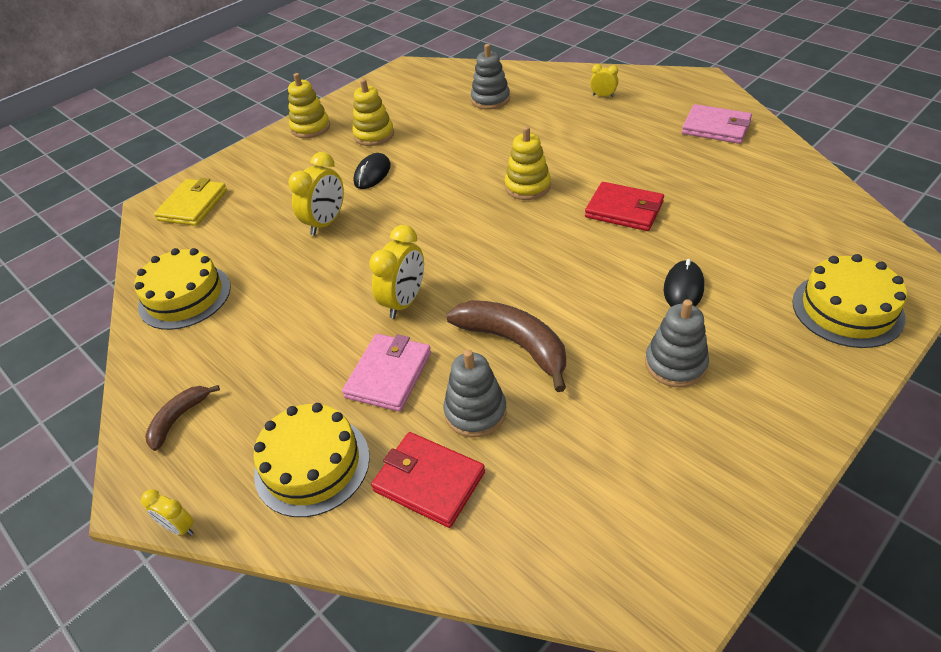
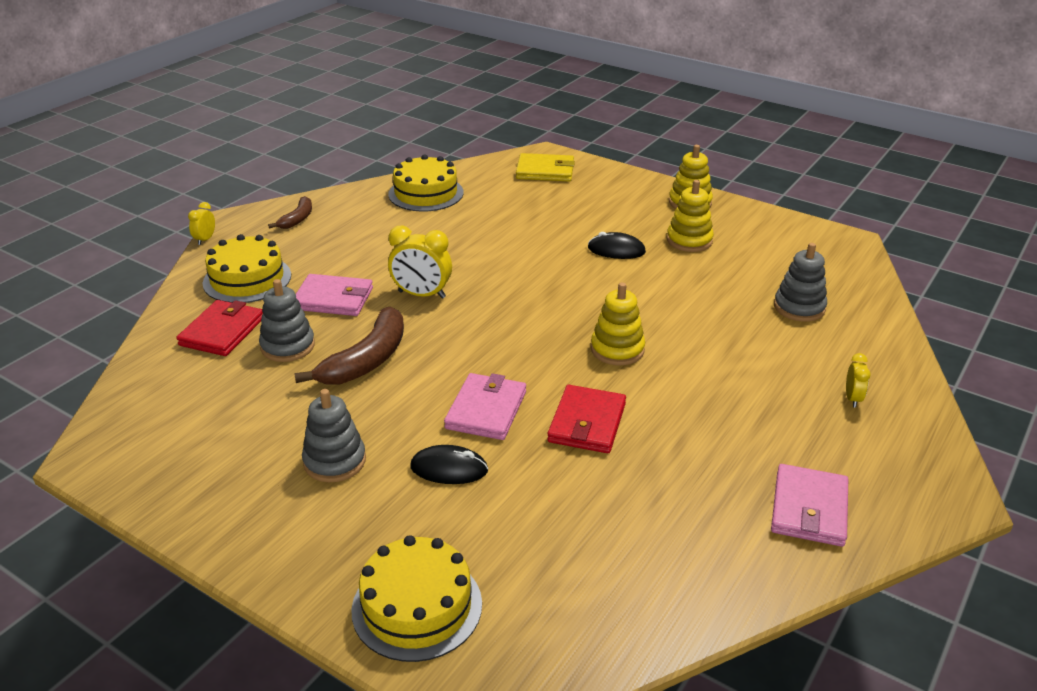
camera: 75 degrees right, 10 degrees down
(178, 419) = (297, 219): brown banana -> brown banana turned 90 degrees clockwise
(326, 223) = (530, 238): yellow clock -> none
(603, 263) = (486, 410): none -> pink wallet

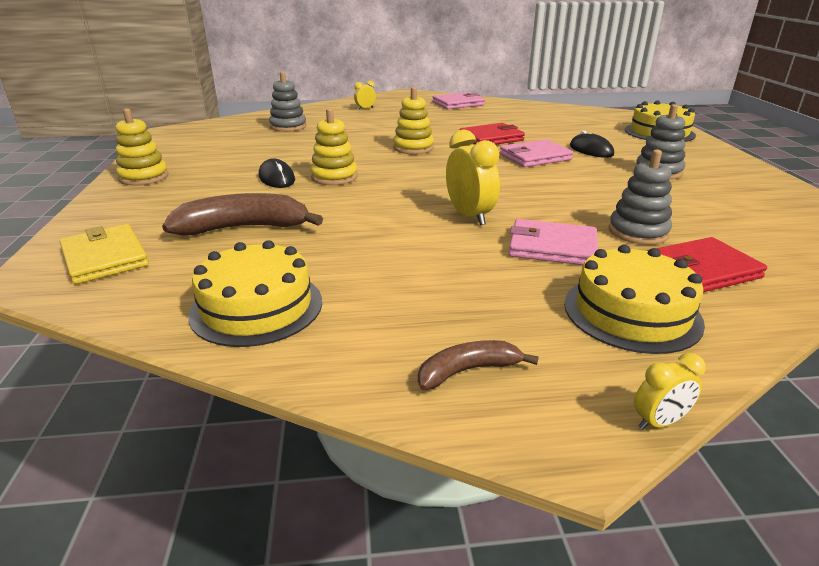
camera: 130 degrees left, 5 degrees down
(333, 299) = (552, 247): pink wallet -> pink wallet turned 45 degrees counterclockwise
(366, 360) = (578, 200): brown banana -> brown banana (244, 228)
(689, 240) = (226, 163): yellow stacking toy -> yellow stacking toy (334, 177)

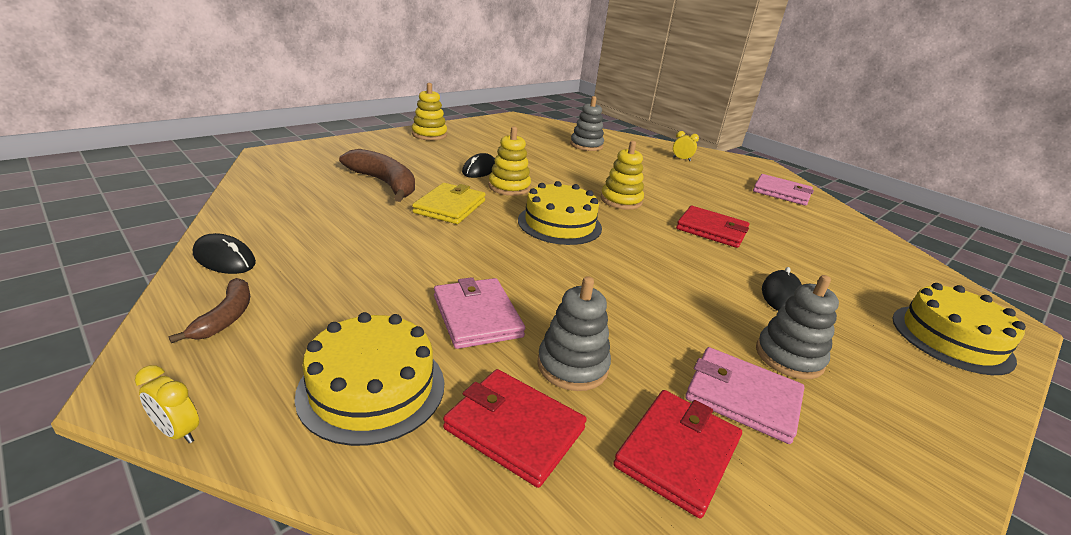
camera: 50 degrees right, 0 degrees up
(105, 257) = (308, 161): yellow wallet -> yellow wallet (450, 207)
(257, 307) = (275, 219): yellow cake -> yellow cake (559, 224)
(327, 355) = (224, 258): none -> black mouse
(468, 371) = (226, 317): brown banana -> brown banana turned 60 degrees clockwise
(469, 216) = (500, 260): yellow clock -> none
(535, 157) = (698, 264): pink wallet -> pink wallet (742, 397)
(738, 229) = (678, 453): none -> red wallet

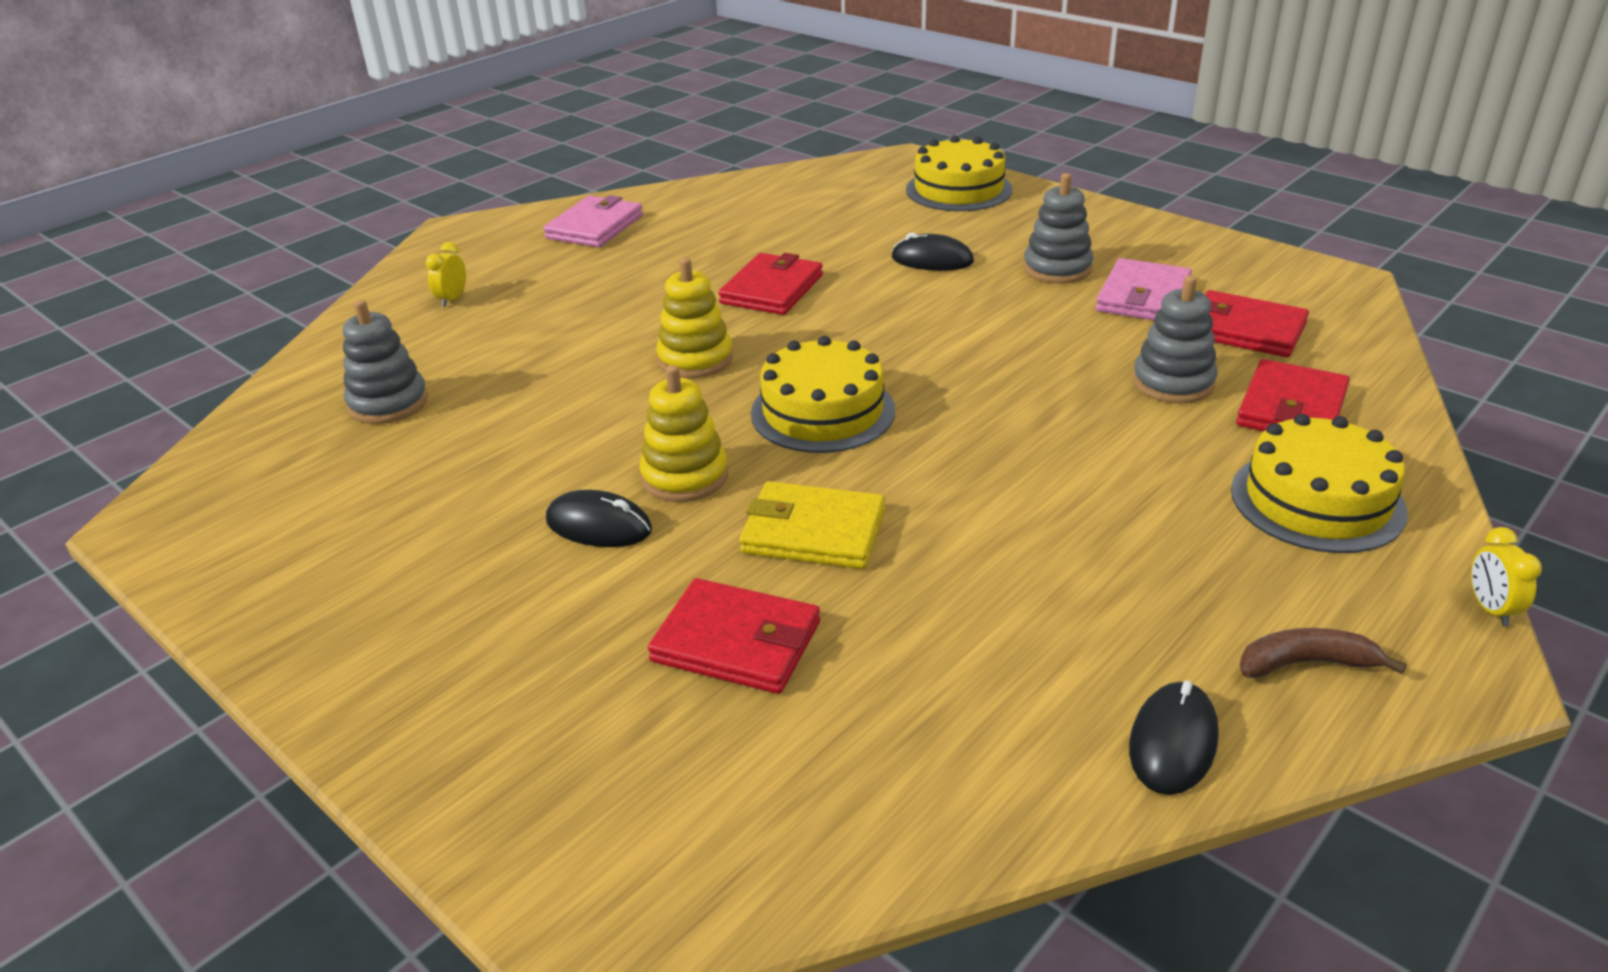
camera: 90 degrees left, 5 degrees up
(178, 432) = (1490, 609): yellow clock -> yellow clock turned 150 degrees clockwise
(384, 183) = (736, 642): brown banana -> red wallet
(429, 135) = (347, 651): yellow stacking toy -> none
(477, 316) = (1132, 453): pink wallet -> none

